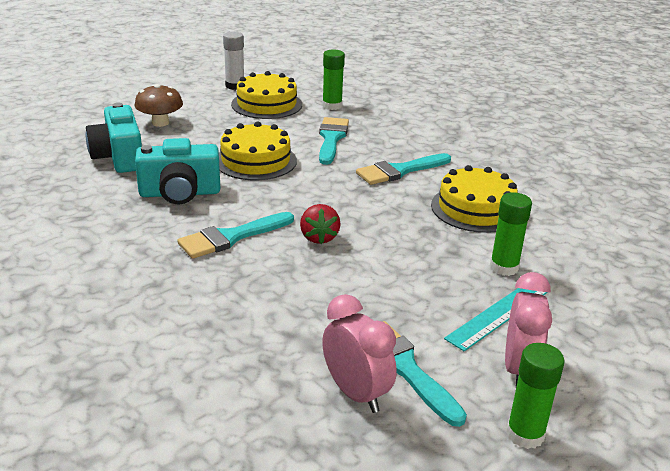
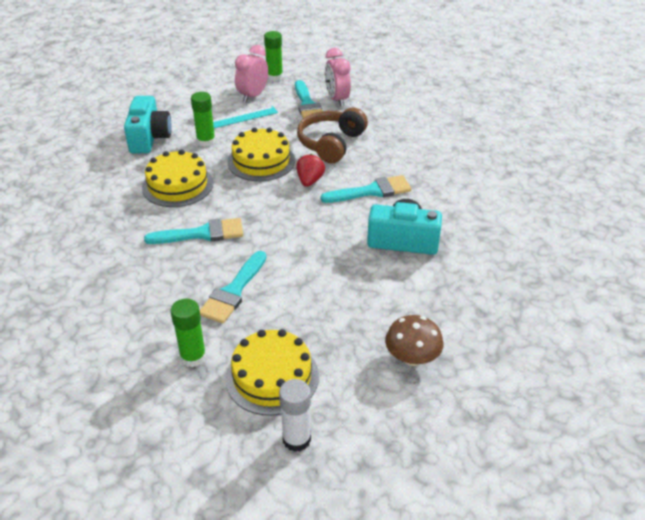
camera: 160 degrees left, 10 degrees up
(119, 157) = (457, 300): turquoise camera -> turquoise camera (149, 138)
(255, 161) = (325, 270): yellow cake -> yellow cake (261, 161)
(318, 295) = (331, 144): none -> brown headphones

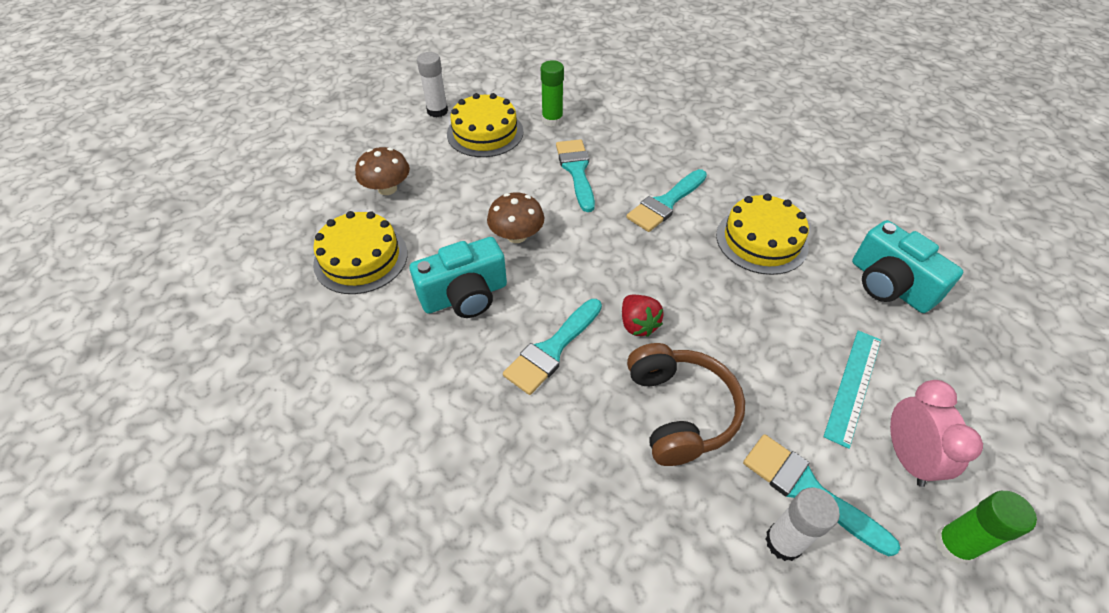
camera: 145 degrees right, 10 degrees up
(206, 141) = (826, 318): green glue stick -> none
(261, 161) = (726, 324): yellow cake -> yellow cake (361, 258)
(333, 262) = (516, 236): none -> brown mushroom
(337, 100) = (783, 542): pink clock -> white glue stick

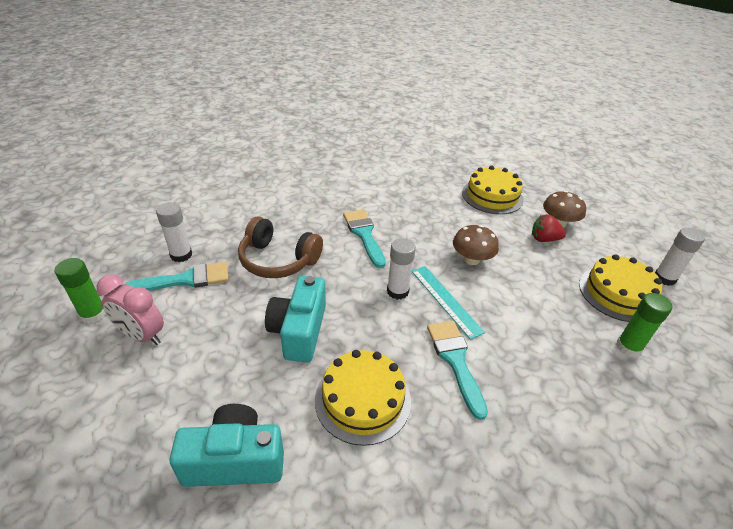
camera: 120 degrees right, 10 degrees down
(465, 296) = (432, 220): turquoise camera -> turquoise camera (299, 331)
(576, 171) = (534, 325): turquoise brush -> none
(622, 273) = (397, 291): none -> white glue stick
(638, 324) = (349, 275): red strawberry -> red strawberry (544, 239)
(853, 386) = (202, 348): turquoise ruler -> turquoise ruler (446, 300)

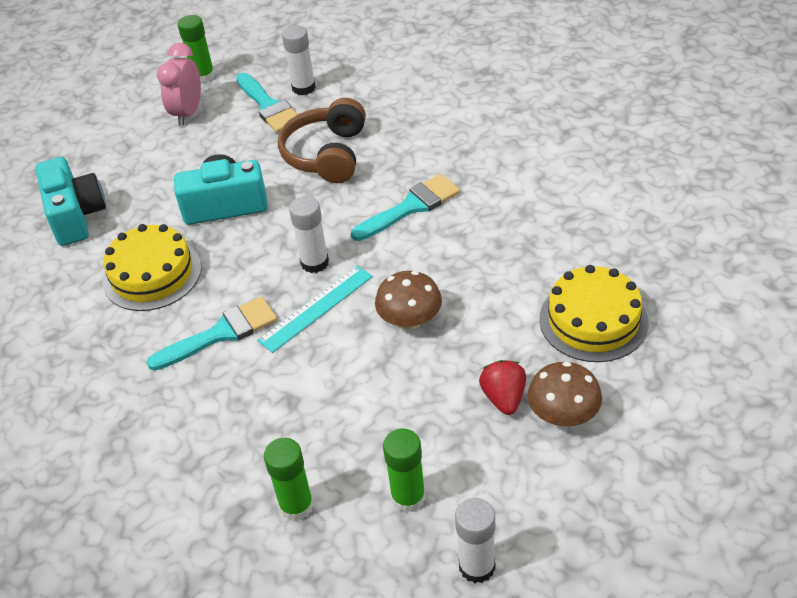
camera: 80 degrees right, 5 degrees up
(618, 293) = (408, 497): yellow cake -> green glue stick

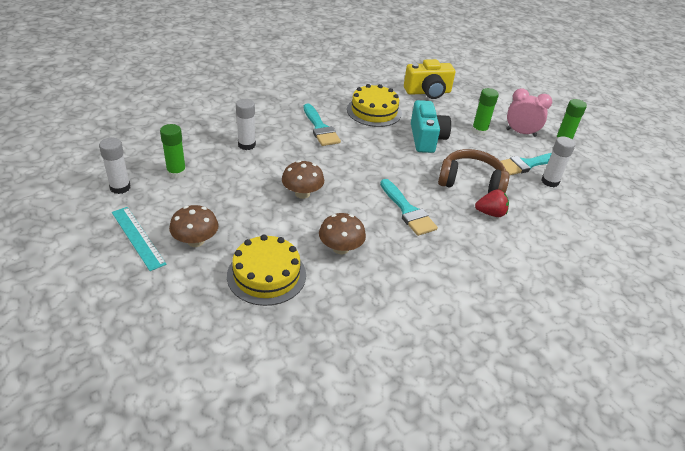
camera: 90 degrees right, 5 degrees down
(76, 216) = (428, 92): turquoise camera -> yellow camera
(296, 506) = (194, 139): green glue stick -> green glue stick (479, 131)
(314, 263) = (365, 164): white glue stick -> white glue stick (246, 145)
(316, 308) = (326, 160): turquoise ruler -> turquoise ruler (137, 237)
(504, 398) = (222, 219): red strawberry -> red strawberry (490, 213)
(512, 259) = (340, 248): none -> brown mushroom

